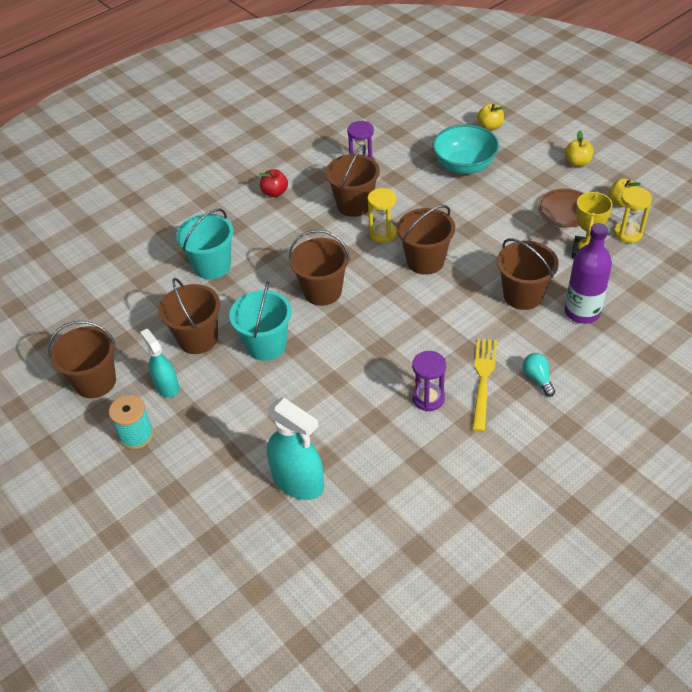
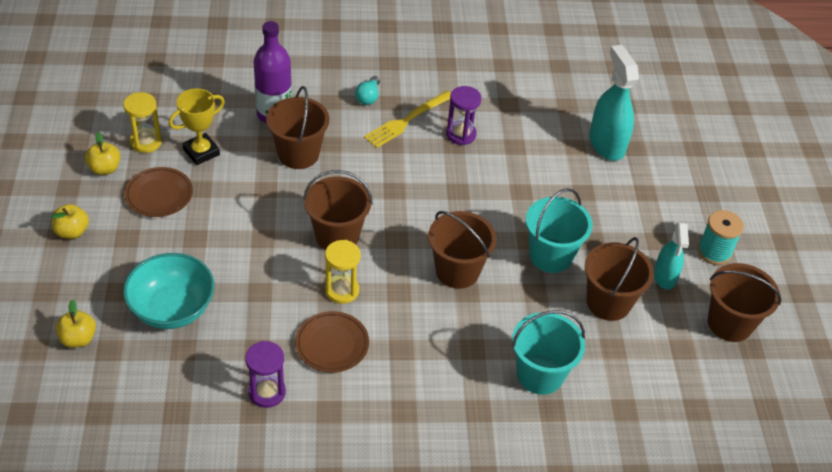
camera: 150 degrees left, 0 degrees up
(275, 192) = (397, 425): red apple -> none
(354, 204) = (332, 344): brown bucket -> brown plate

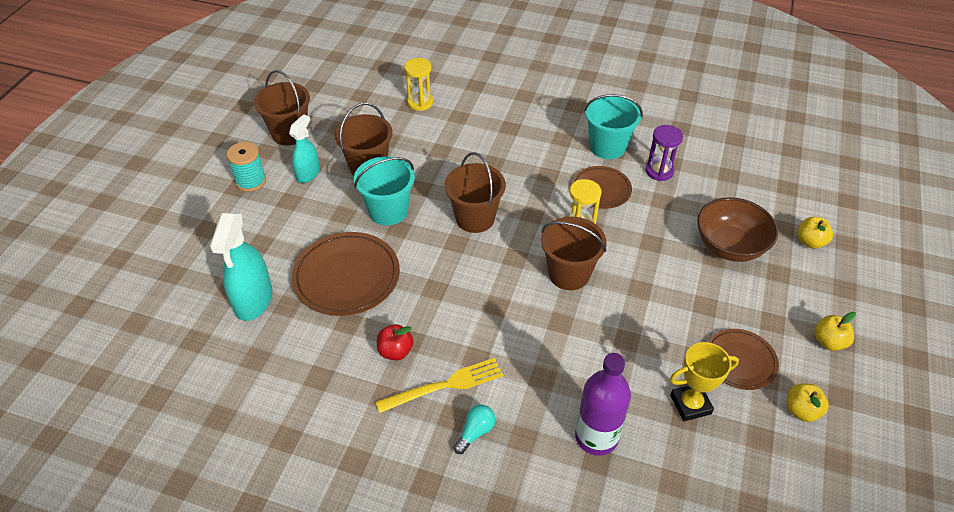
camera: 155 degrees left, 0 degrees up
(146, 142) = (755, 436): yellow hourglass -> yellow hourglass (420, 102)
(172, 309) = (729, 246): turquoise bowl -> brown bowl
(298, 154) = (582, 373): brown bucket -> none
(461, 134) = (395, 351): purple hourglass -> red apple
(540, 374) = (453, 136): turquoise bucket -> turquoise bucket (607, 147)
(543, 181) = (347, 277): none -> brown plate

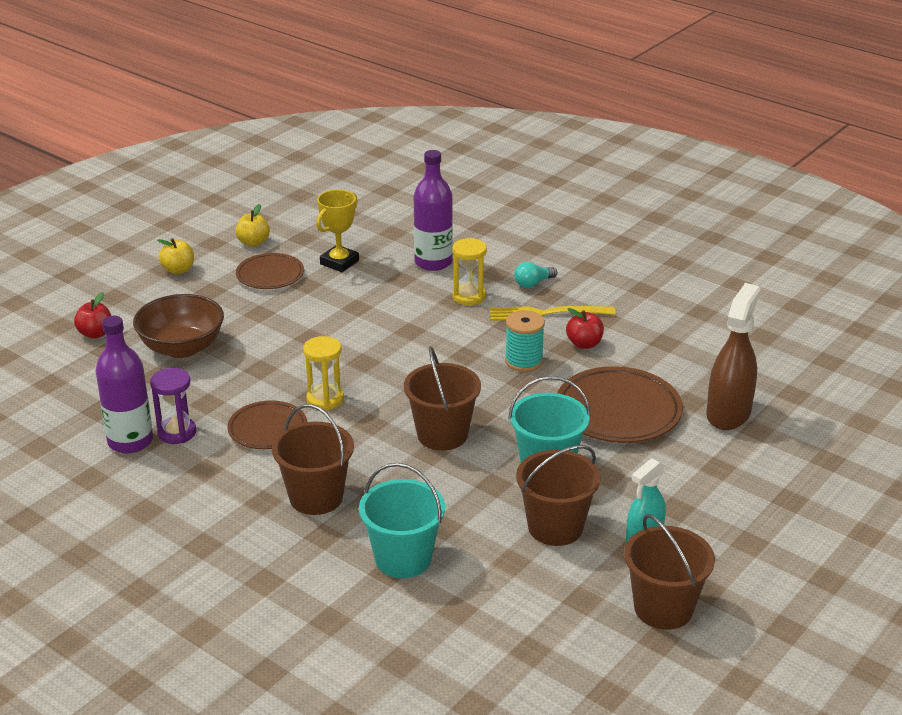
camera: 160 degrees left, 15 degrees down
(251, 181) = (728, 547): turquoise spool -> turquoise spool (524, 361)
(253, 300) = (728, 413): turquoise spray bottle -> brown spray bottle
(420, 102) = (437, 610): yellow hourglass -> yellow hourglass (469, 296)
(569, 274) = (372, 363): brown bucket -> brown bucket (316, 497)
(607, 147) = (212, 476): turquoise bucket -> turquoise bucket (403, 559)
(682, 157) = (130, 441): none -> purple bottle
(690, 404) = (339, 262): yellow trophy -> yellow trophy turned 60 degrees counterclockwise
(810, 242) = (95, 333): yellow apple -> red apple

